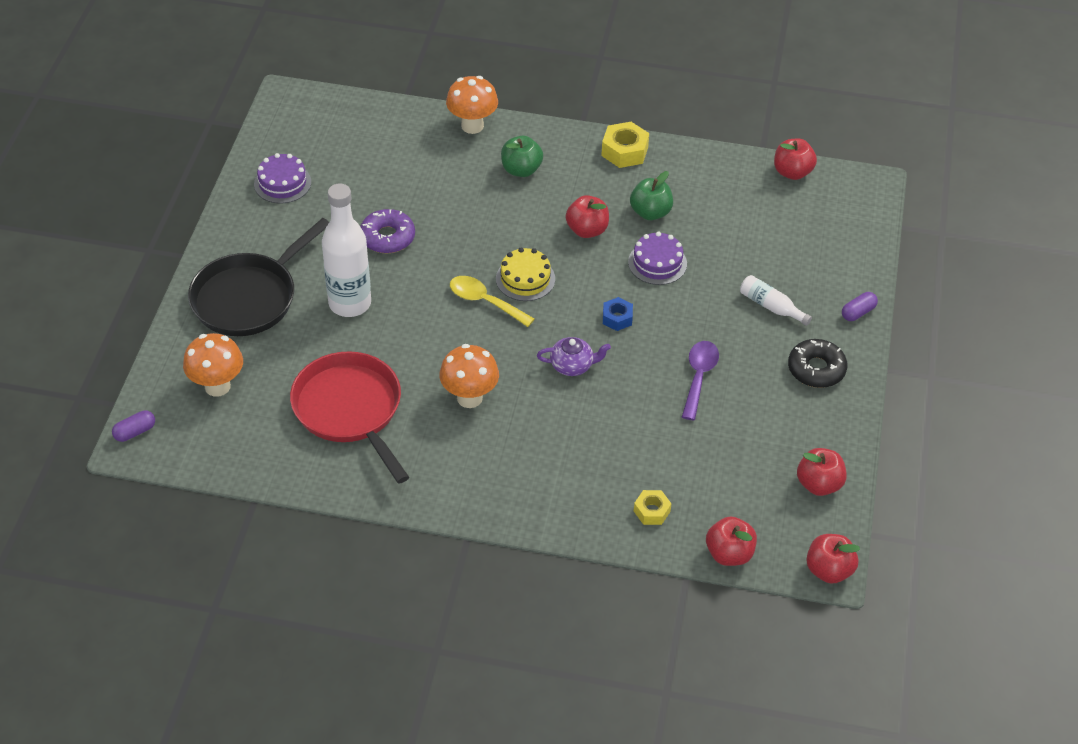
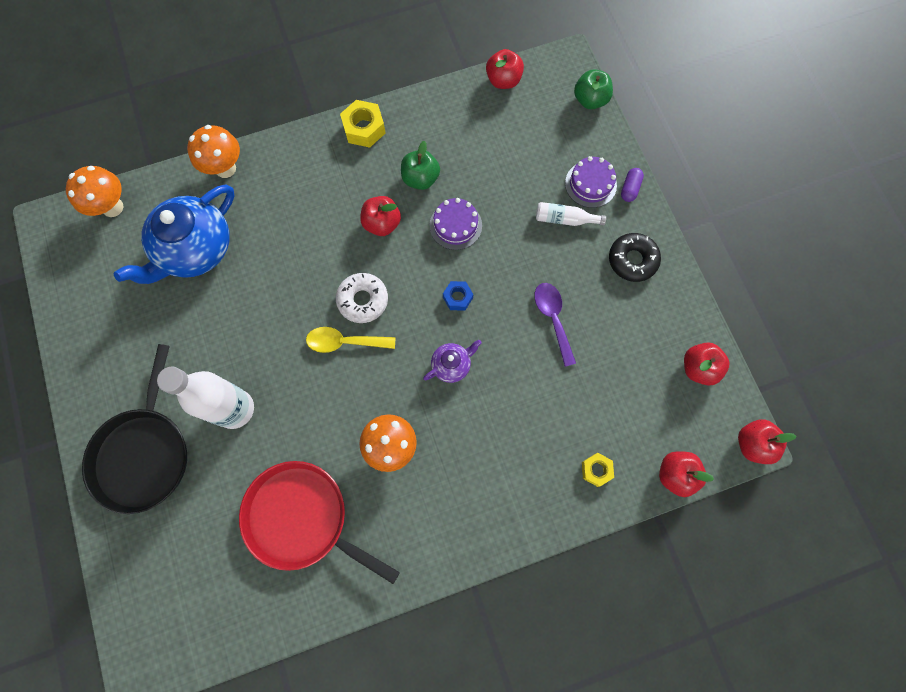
camera: 30 degrees left, 25 degrees up
(135, 432) = (131, 656): purple capsule -> none
(217, 386) = (174, 563): orange mushroom -> orange mushroom (112, 207)
(282, 183) = (99, 316): purple cake -> purple cake (590, 184)
(387, 237) = (224, 322): purple donut -> none
(400, 173) = (195, 250): none -> blue teapot
(521, 170) = (293, 192): green apple -> green apple (590, 100)
(525, 279) = (363, 300): yellow cake -> white donut

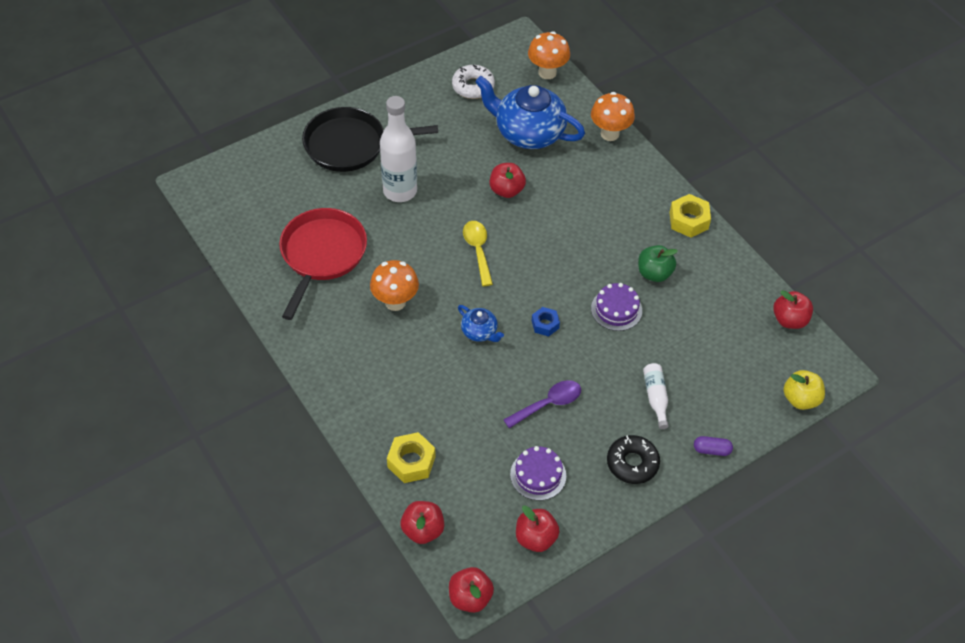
camera: 75 degrees right, 20 degrees down
(363, 300) = (520, 255): white donut -> white donut (473, 86)
(382, 223) = (598, 254): red apple -> red apple (506, 190)
(452, 365) = (480, 332): purple teapot -> blue teapot
(590, 100) = (800, 399): green apple -> yellow apple
(590, 184) = (703, 414): purple cake -> purple cake (538, 475)
(596, 470) = (411, 462): yellow nut -> yellow nut, size x1.58

